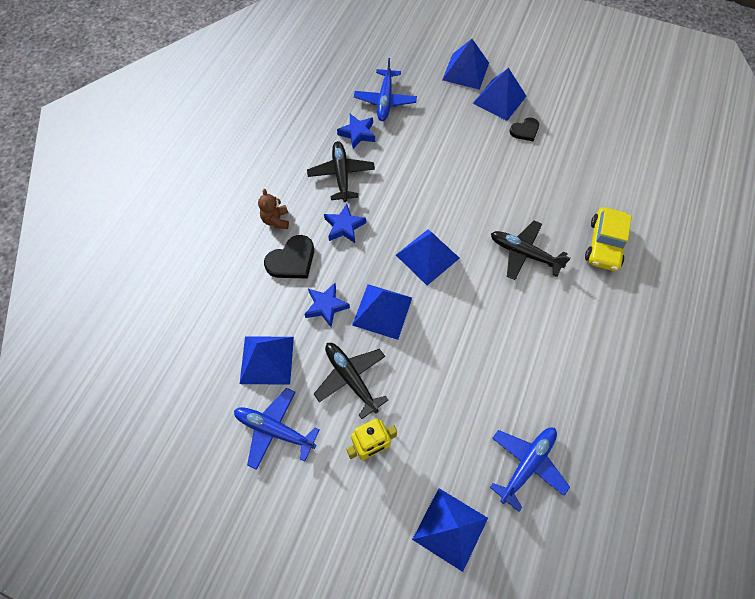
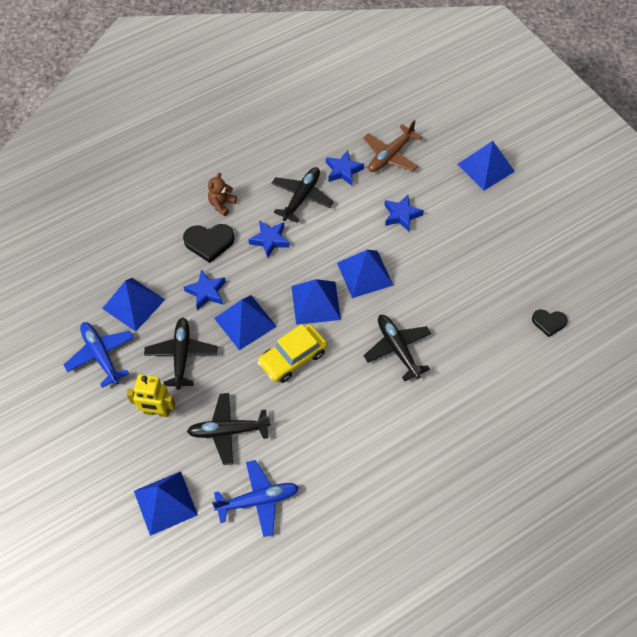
camera: 35 degrees right, 5 degrees down
(385, 100) = (390, 155): blue plane -> brown plane
(434, 143) = (401, 215): none -> blue star
(449, 419) = (228, 431): none -> black plane
(499, 99) = (494, 209): blue pyramid -> blue pyramid (365, 274)
(525, 131) = (492, 249): black heart -> black heart (549, 322)
(604, 244) = (474, 384): yellow car -> yellow car (293, 358)

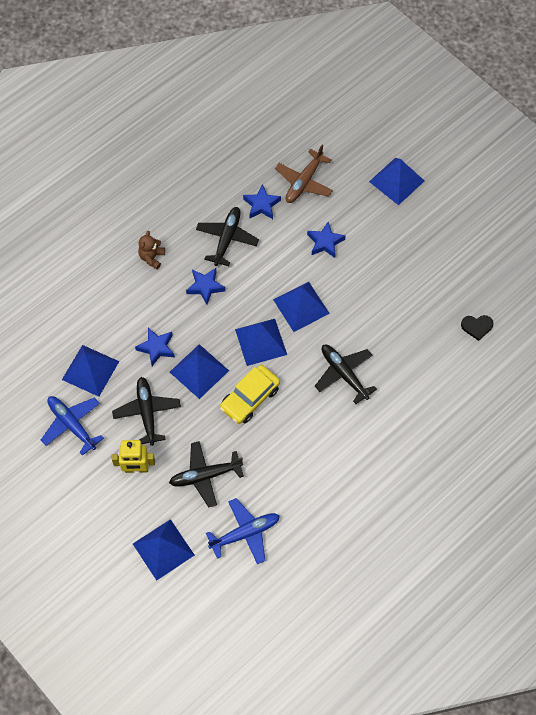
camera: 10 degrees left, 5 degrees up
(209, 242) = (148, 298): black heart -> none

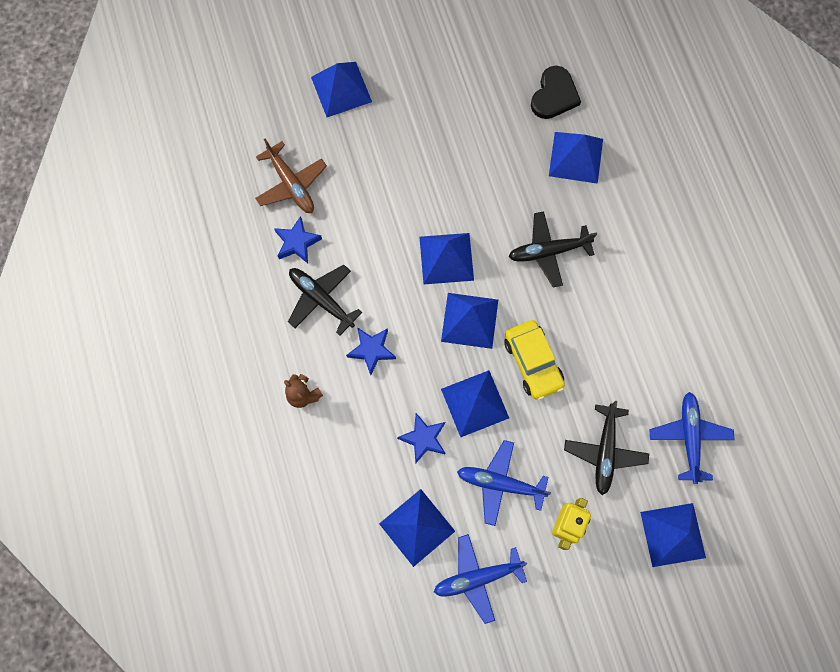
camera: 65 degrees left, 10 degrees up
(147, 412) = (500, 483): black plane -> blue plane
(325, 242) = (379, 197): blue star -> none
(433, 363) = (576, 157): none -> blue pyramid
(477, 327) = (554, 95): black heart -> black heart, size x1.55

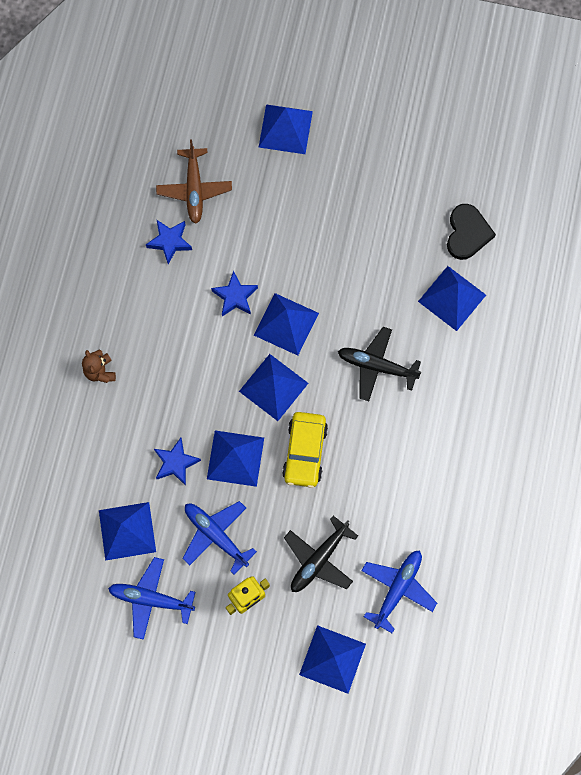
camera: 30 degrees right, 0 degrees up
(321, 299) = (161, 301): black plane -> none
(371, 350) = (177, 366): blue star -> blue star (235, 296)
(554, 95) = (467, 233): black heart -> black heart turned 45 degrees counterclockwise

